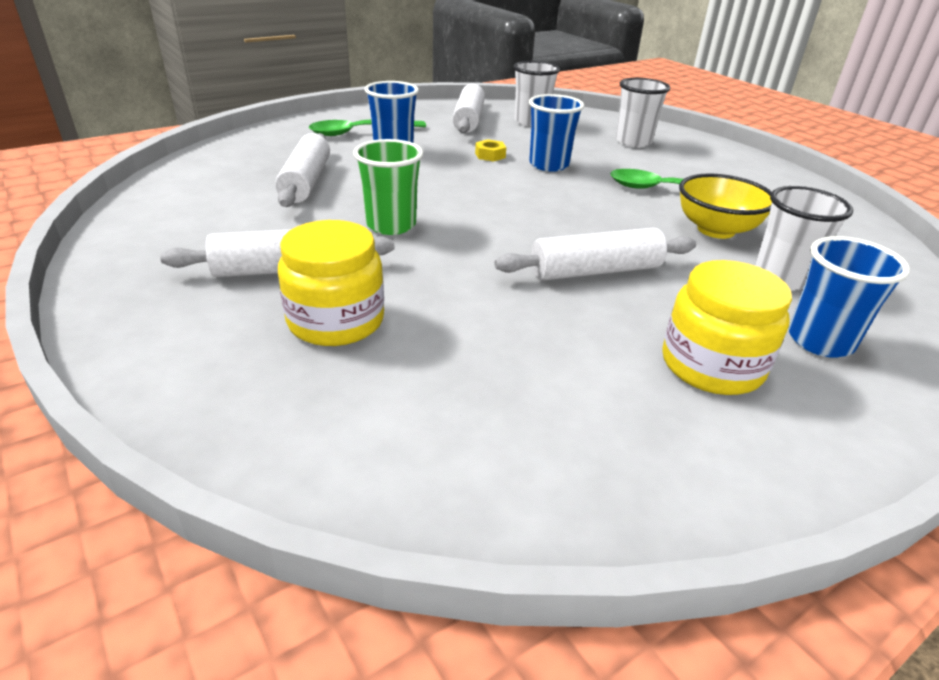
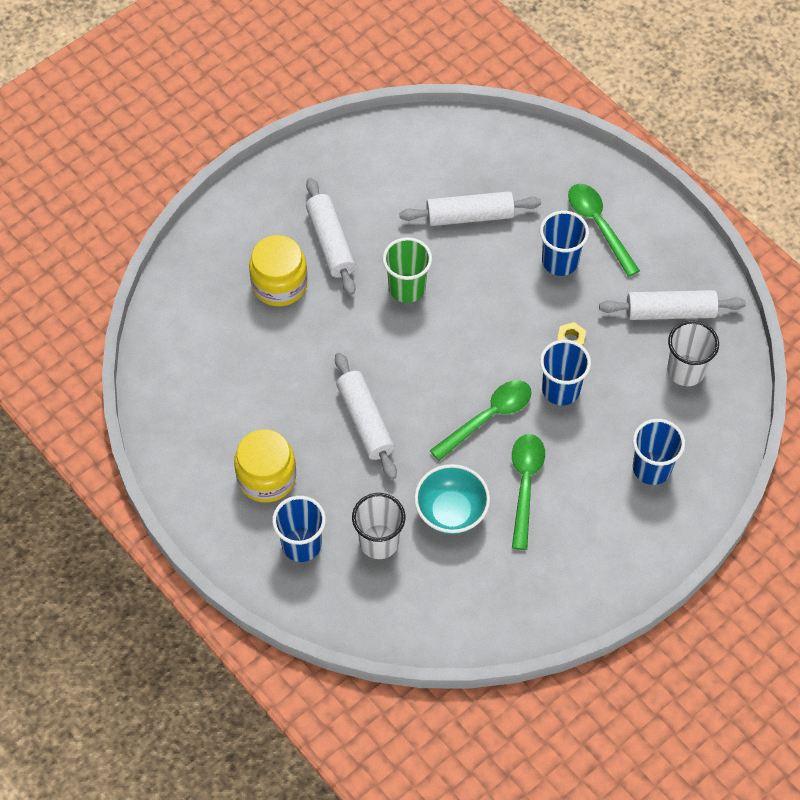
camera: 85 degrees right, 25 degrees up
(584, 199) = (488, 417): none -> green spoon
(633, 142) = (651, 468): white cup -> blue cup
(716, 230) = (451, 512): yellow bowl -> turquoise bowl

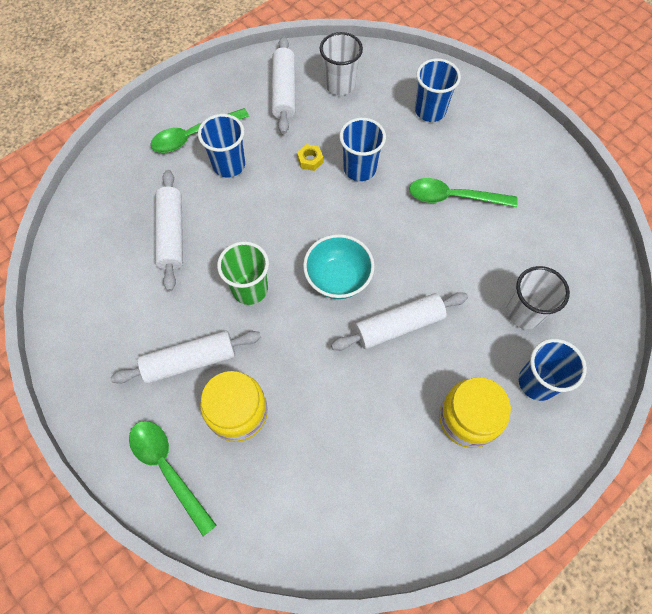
camera: 90 degrees left, 5 degrees up
(451, 512) = (486, 253): turquoise bowl -> turquoise bowl (338, 279)
(488, 417) = (389, 223): green spoon -> green spoon (168, 468)

